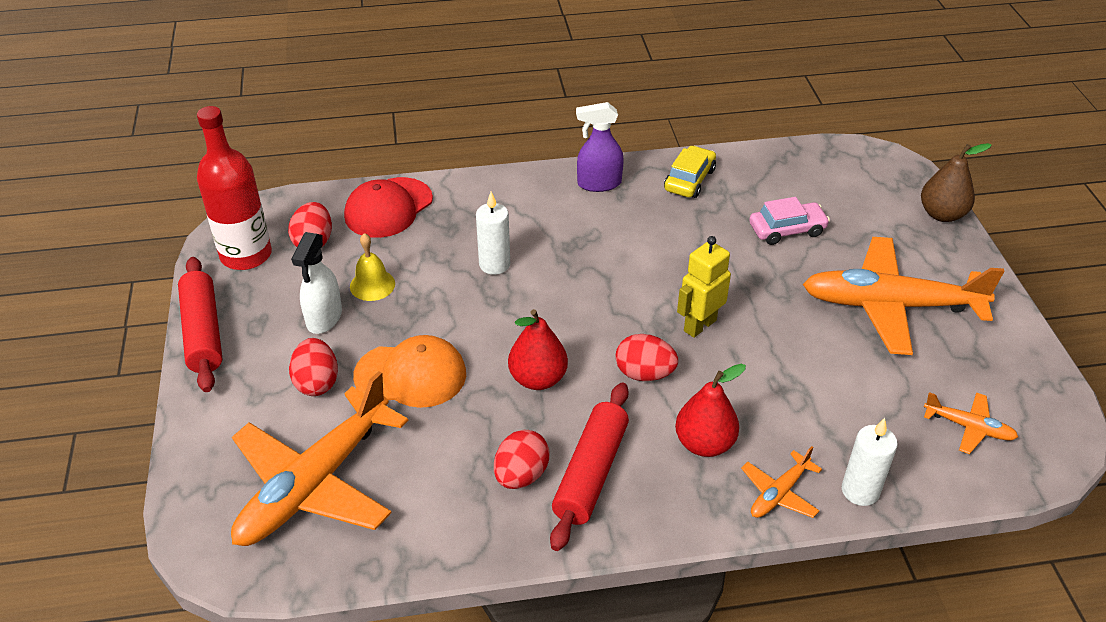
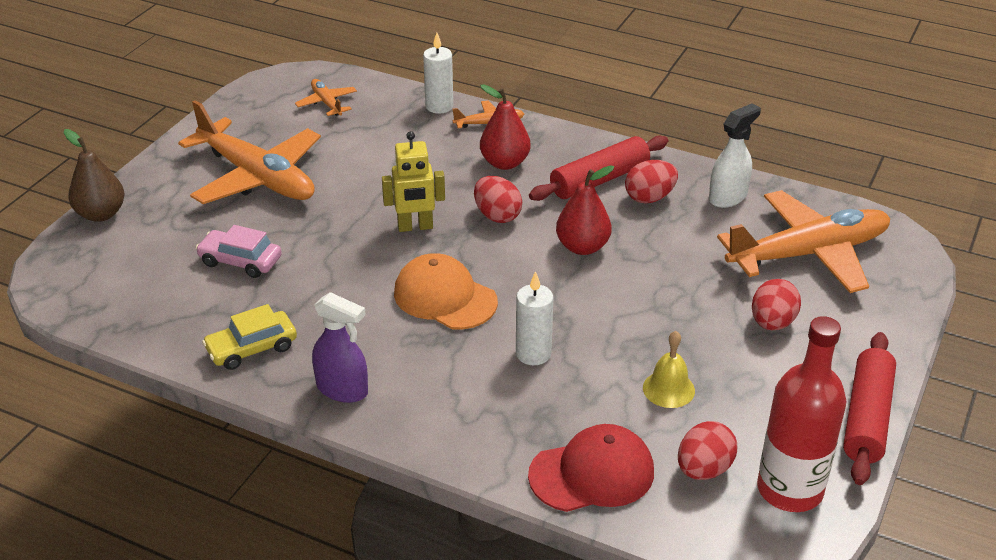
camera: 145 degrees left, 5 degrees down
(324, 318) = (736, 377): white spray bottle -> white spray bottle (728, 197)
(411, 375) = (685, 294): orange cap -> orange cap (445, 297)

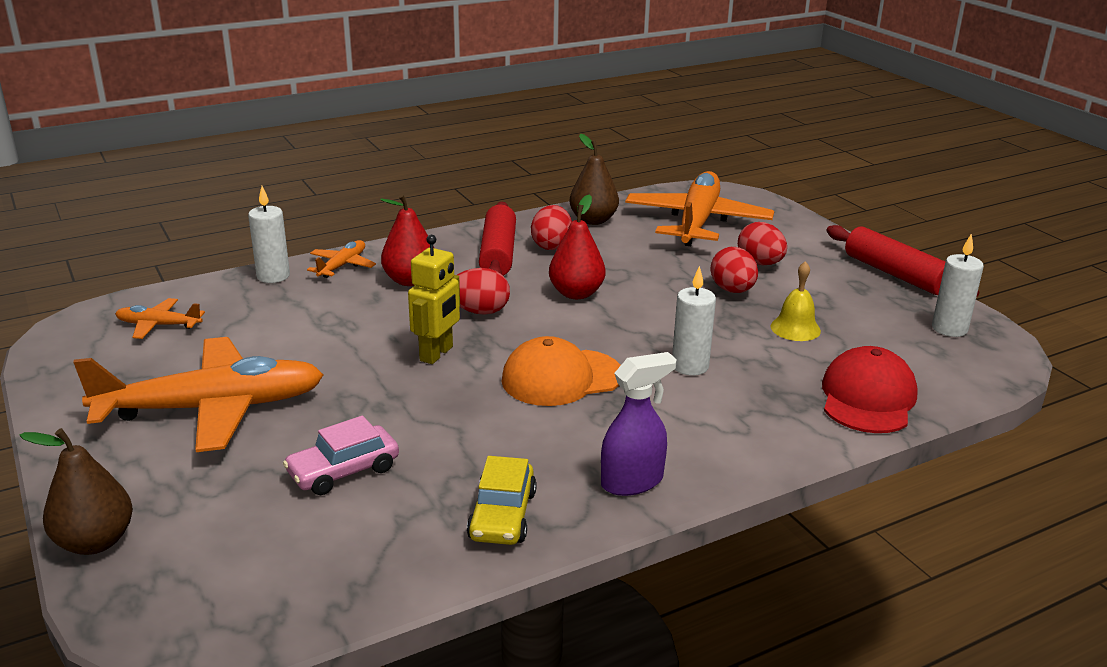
camera: 55 degrees left, 10 degrees down
(703, 469) = (901, 351): red egg -> red egg (732, 290)
(728, 197) = (593, 220): white spray bottle -> brown pear
(789, 489) = (949, 329): red bottle -> white candle

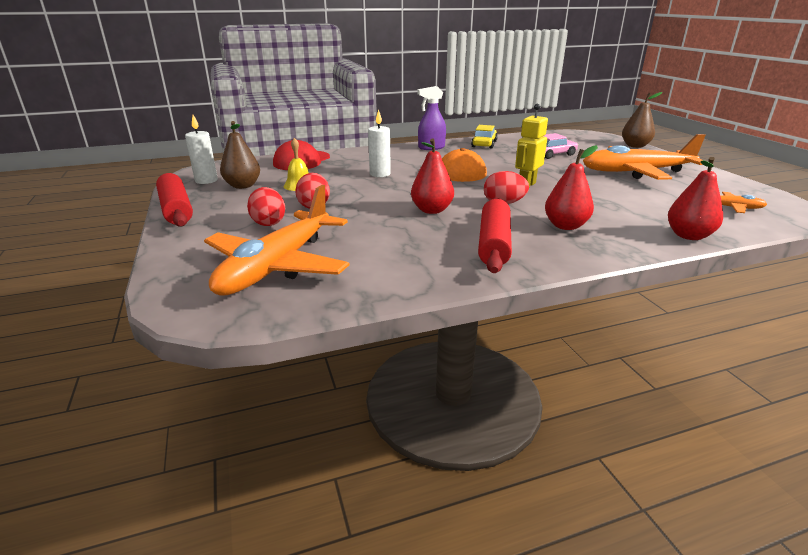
camera: 170 degrees left, 0 degrees up
(273, 276) = (688, 236): white candle -> red pear
(342, 266) = (635, 241): orange plane -> none
(551, 245) = (442, 249): red egg -> none
(593, 220) = (388, 275): brown pear -> brown pear (243, 186)

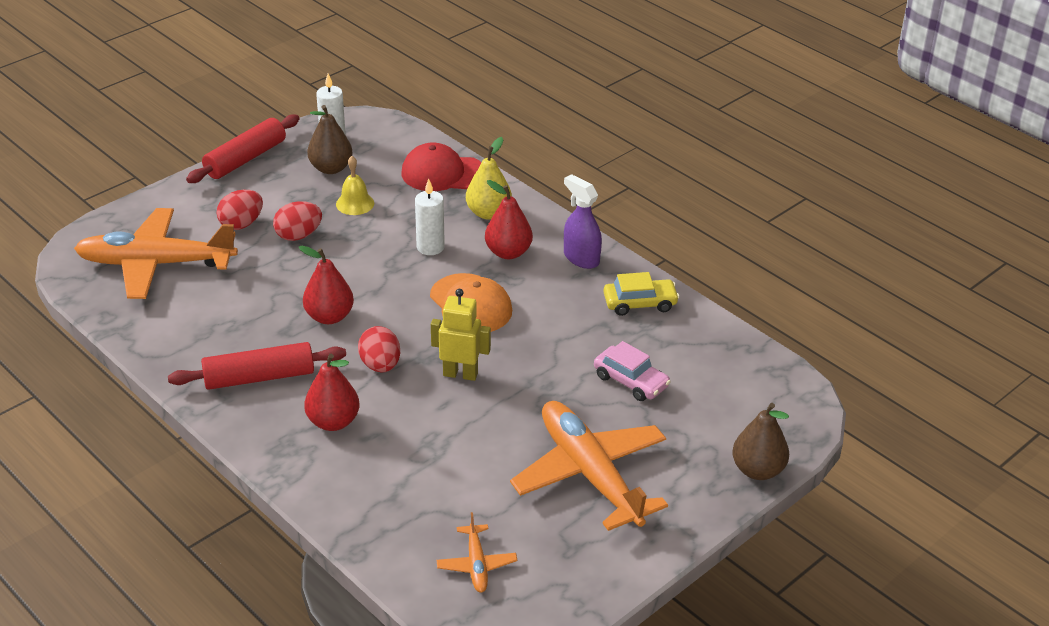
camera: 65 degrees right, 10 degrees up
(361, 158) = (488, 213): none -> yellow pear
(688, 236) = (351, 520): red pear -> red pear (508, 252)

